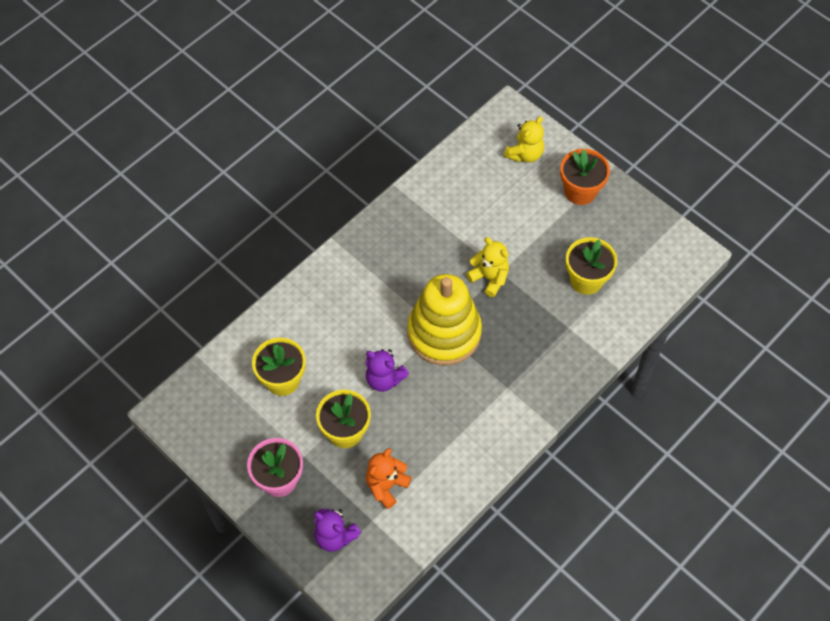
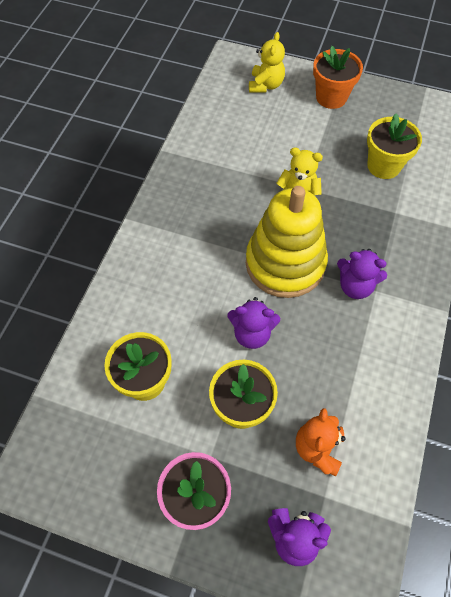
camera: 25 degrees left, 0 degrees up
(492, 376) = (355, 286): none -> purple teddy bear

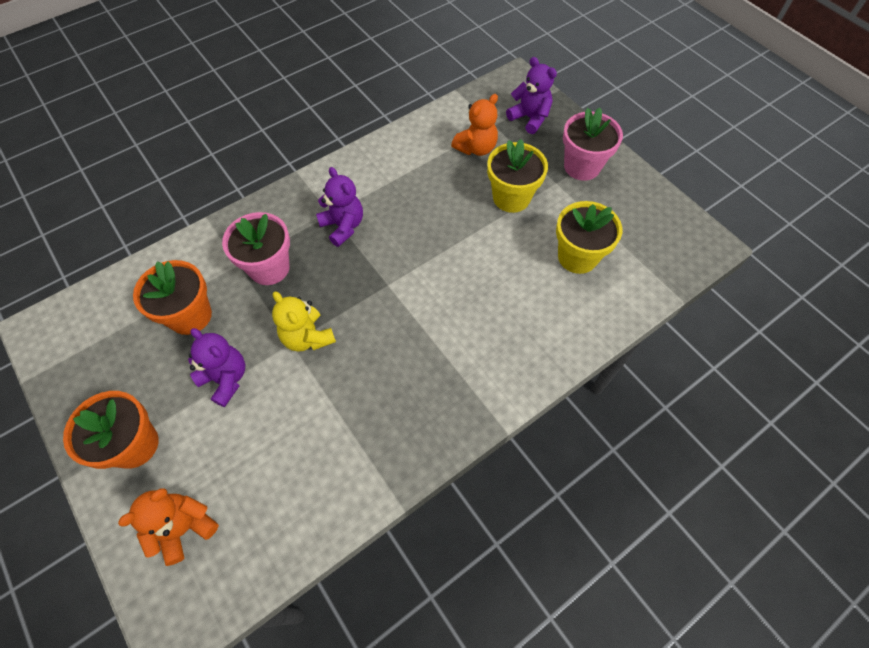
camera: 145 degrees left, 0 degrees up
(252, 333) = (462, 241): purple teddy bear -> purple teddy bear (226, 379)
(265, 85) = (184, 528): yellow teddy bear -> orange teddy bear
(285, 263) = (383, 280): yellow stacking toy -> none
(372, 223) = (269, 268): none -> pink flower pot
(383, 166) = (190, 316): yellow flower pot -> orange flower pot

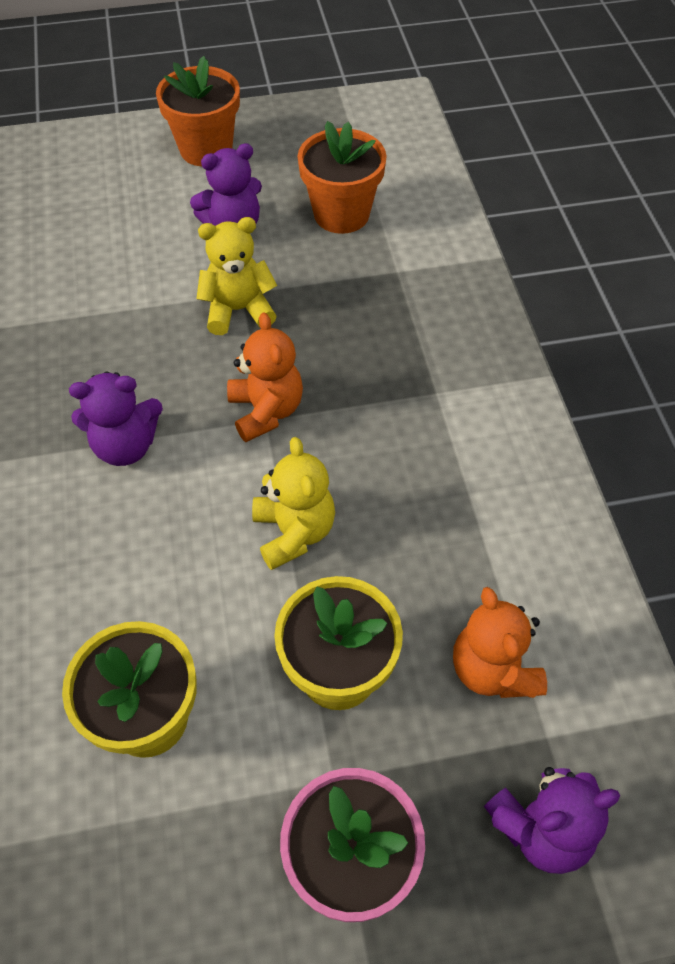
camera: 115 degrees right, 5 degrees down
(184, 528) = (91, 169): orange teddy bear -> orange teddy bear (266, 411)
(269, 268) = (372, 300): pink flower pot -> none
(343, 226) = (403, 400): purple teddy bear -> purple teddy bear (125, 446)
(452, 241) = (294, 532): none -> yellow teddy bear

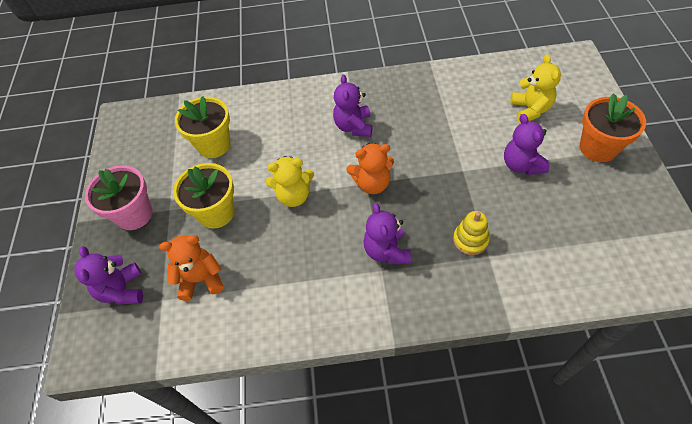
camera: 100 degrees right, 0 degrees up
(238, 310) = (448, 169): yellow teddy bear -> yellow teddy bear (530, 110)
(341, 214) = (543, 225): orange flower pot -> none
(372, 289) = (470, 240): none -> yellow stacking toy
(401, 387) = (386, 251): none -> purple teddy bear

